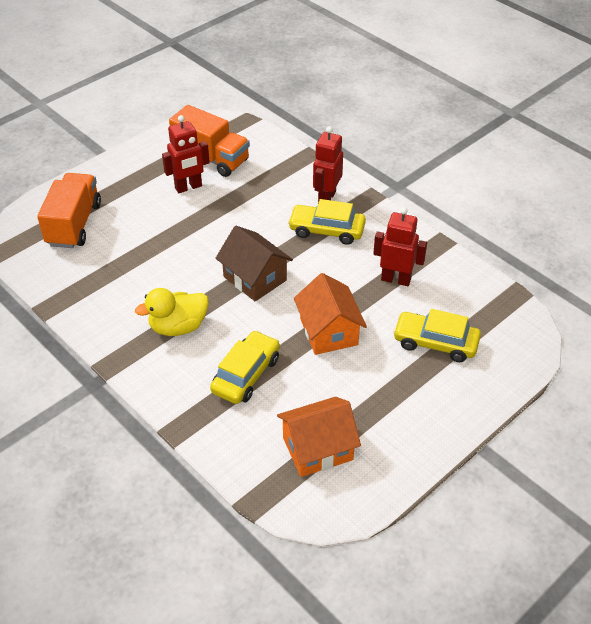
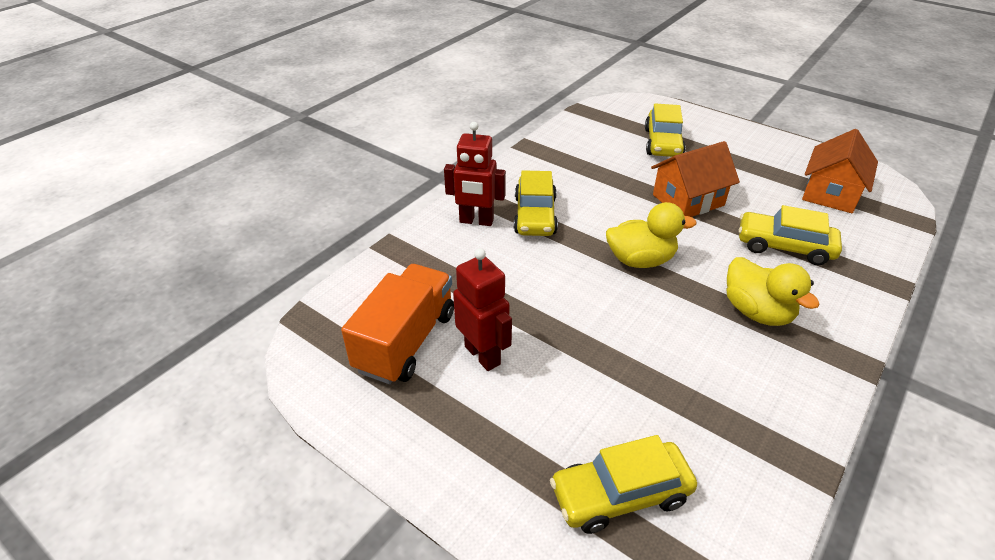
camera: 100 degrees left, 5 degrees down
(74, 224) = (620, 494): orange truck -> yellow car
(255, 278) = (640, 260): brown house -> yellow duck
(317, 449) = (830, 193): orange house -> orange house turned 60 degrees clockwise
(396, 279) = (592, 167): red robot -> none

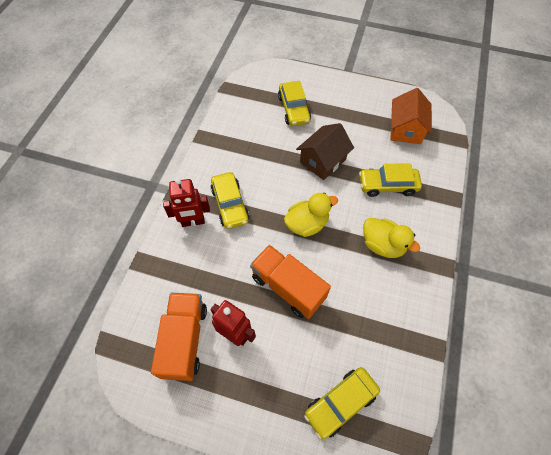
camera: 20 degrees left, 20 degrees up
(585, 323) = (288, 287): none -> orange truck
(688, 200) = (323, 161): orange house -> brown house

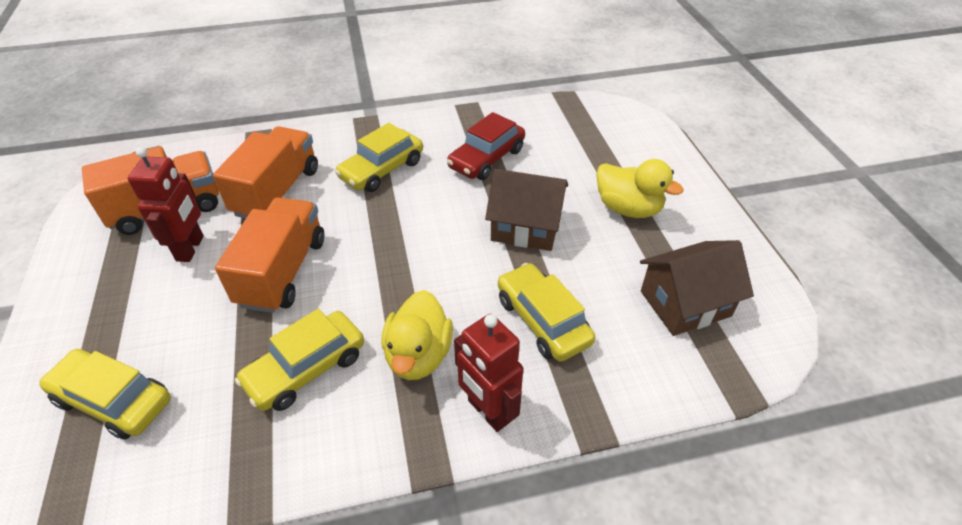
camera: 60 degrees right, 15 degrees down
(193, 222) = (336, 151): red robot -> red robot (488, 411)
(212, 268) = (277, 192): none -> orange truck
(256, 150) = (486, 159): none -> red car
(294, 109) = (592, 164): yellow car -> yellow car (306, 369)
(307, 224) = (400, 252): yellow duck -> yellow duck (628, 208)
(406, 129) = (685, 303): orange house -> brown house

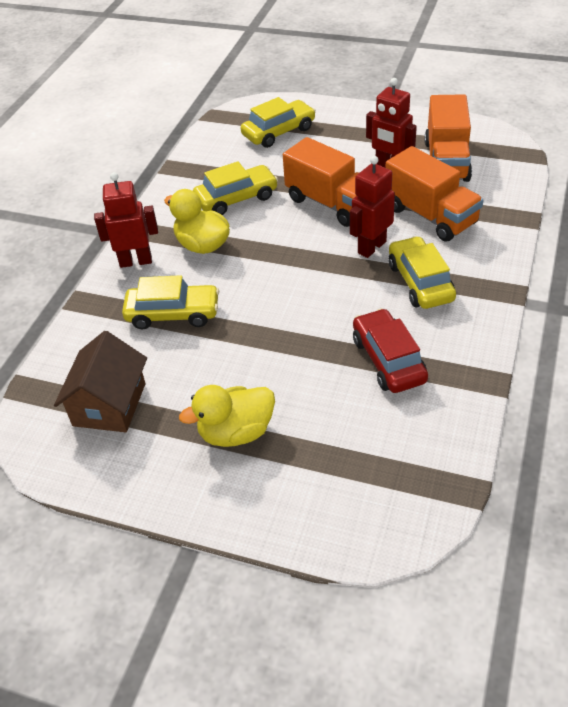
camera: 125 degrees right, 0 degrees up
(306, 369) = (236, 198): yellow car -> yellow car turned 75 degrees clockwise
(347, 214) = (371, 247): none -> red robot
(525, 227) = (271, 346): brown house -> none

